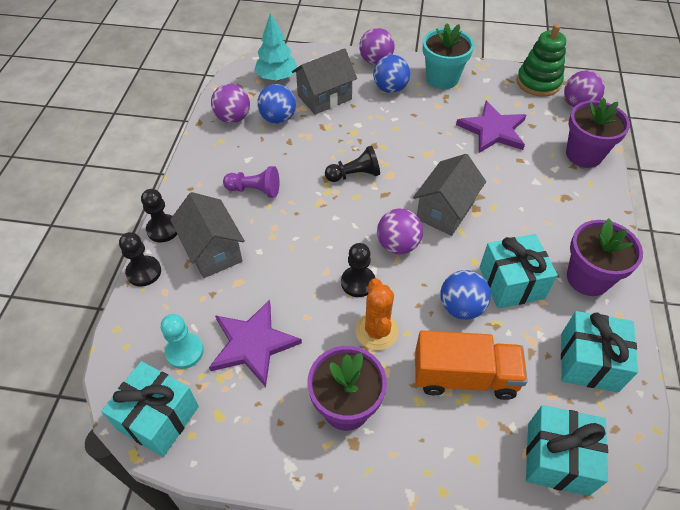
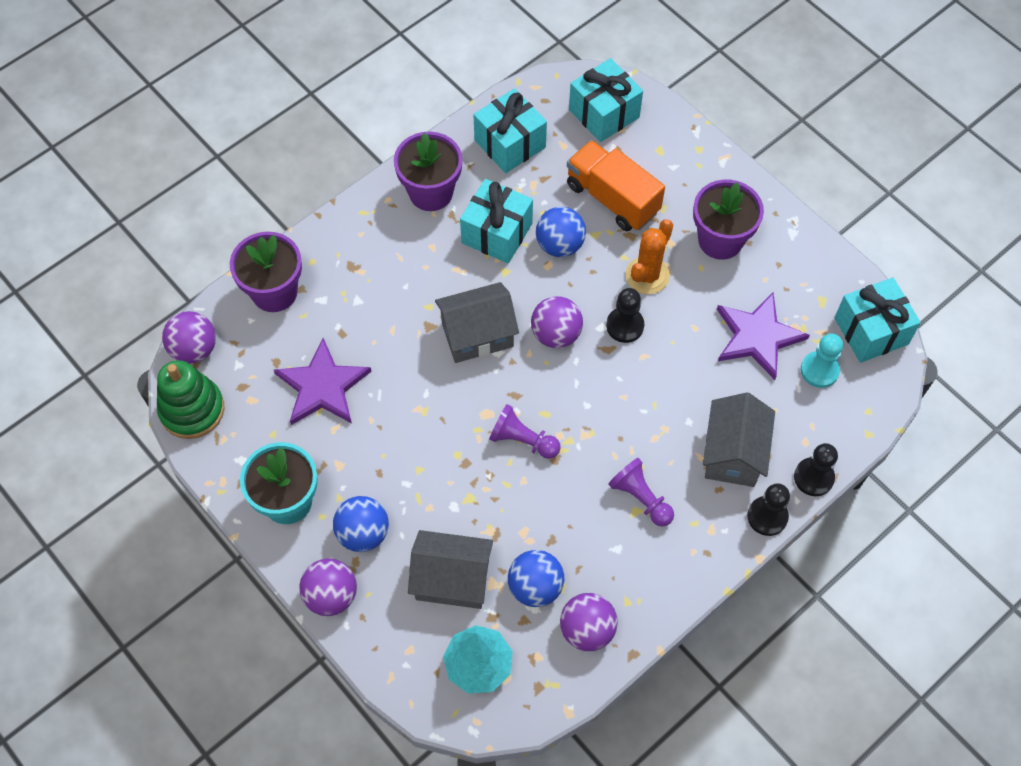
camera: 140 degrees left, 10 degrees up
(354, 175) = (522, 440): black pawn -> purple pawn

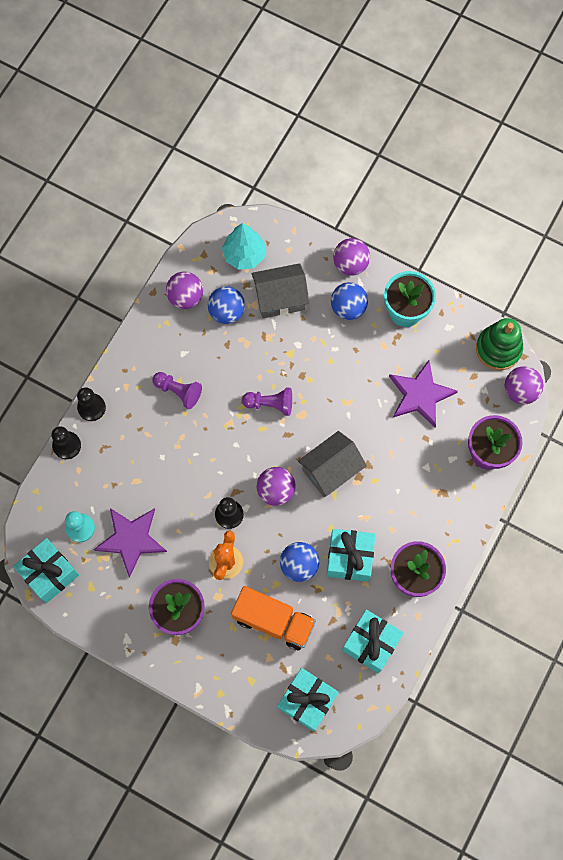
camera: 160 degrees right, 10 degrees up
(733, 454) = (125, 444): grey house -> none

